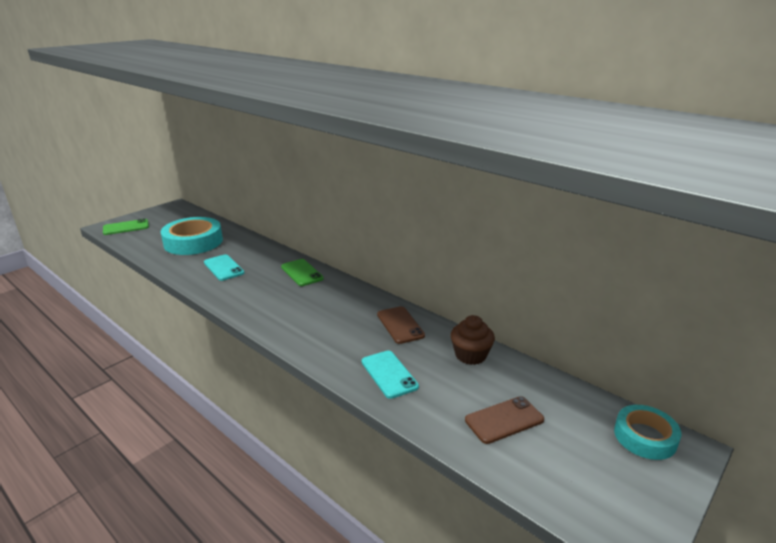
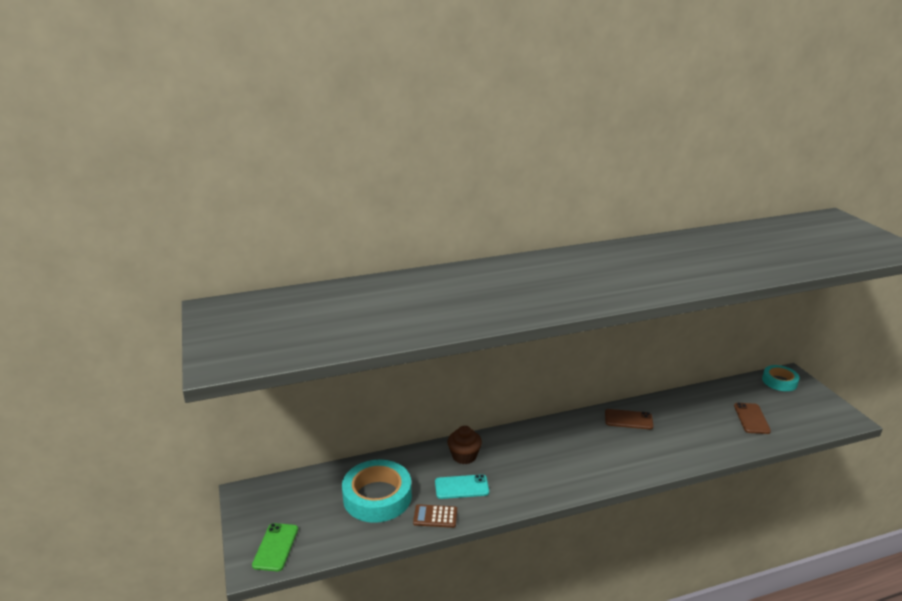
camera: 60 degrees left, 0 degrees up
(181, 267) = (435, 516): none -> brown calculator
(302, 273) = (509, 442): green phone -> none
(389, 374) = (688, 444): turquoise phone -> none
(470, 355) = (681, 405): brown cupcake -> brown cupcake (464, 456)

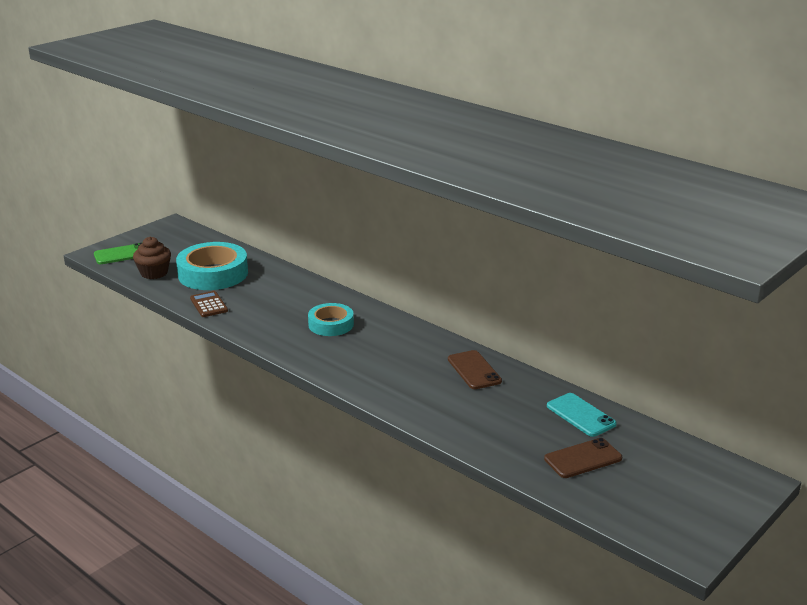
camera: 60 degrees right, 0 degrees up
(461, 487) = (260, 306): turquoise phone -> turquoise phone (580, 415)
(464, 456) = (308, 295): brown cupcake -> brown cupcake (154, 273)
(779, 381) = (718, 472): turquoise tape -> turquoise tape (331, 324)

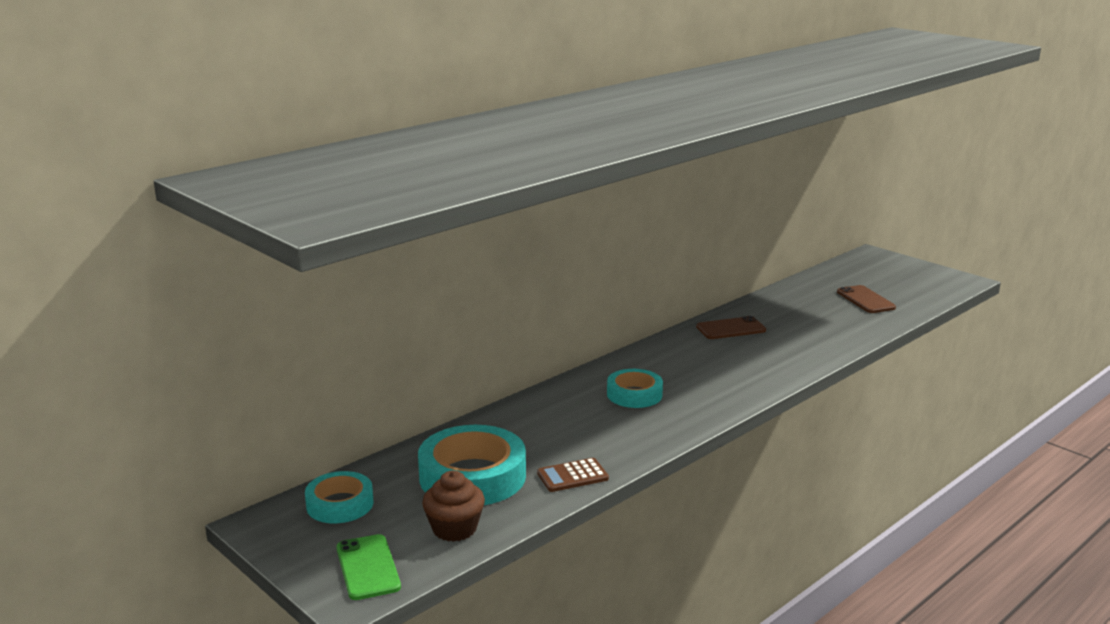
camera: 85 degrees left, 5 degrees down
(187, 241) = (340, 504): none -> turquoise tape
(580, 415) = (800, 295): turquoise phone -> none

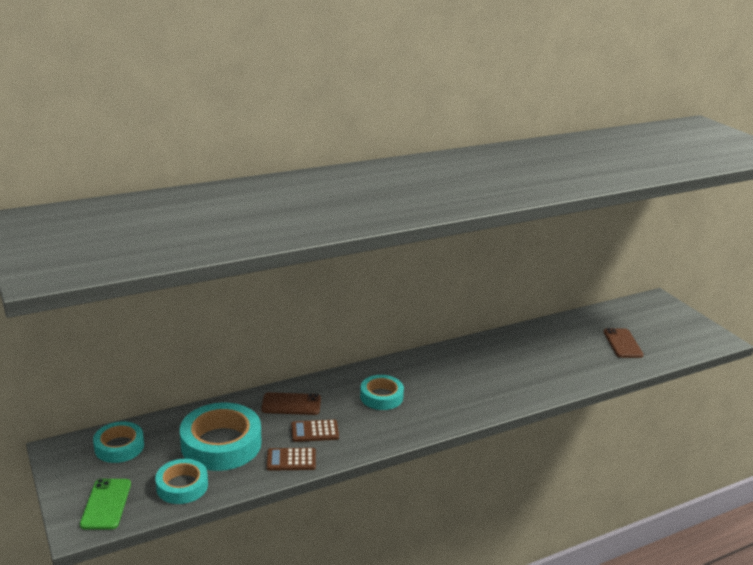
camera: 15 degrees right, 5 degrees up
(454, 529) = (182, 486): brown cupcake -> turquoise tape
(580, 442) = (314, 431): none -> brown calculator
(731, 329) = (494, 350): brown phone -> brown phone (291, 404)

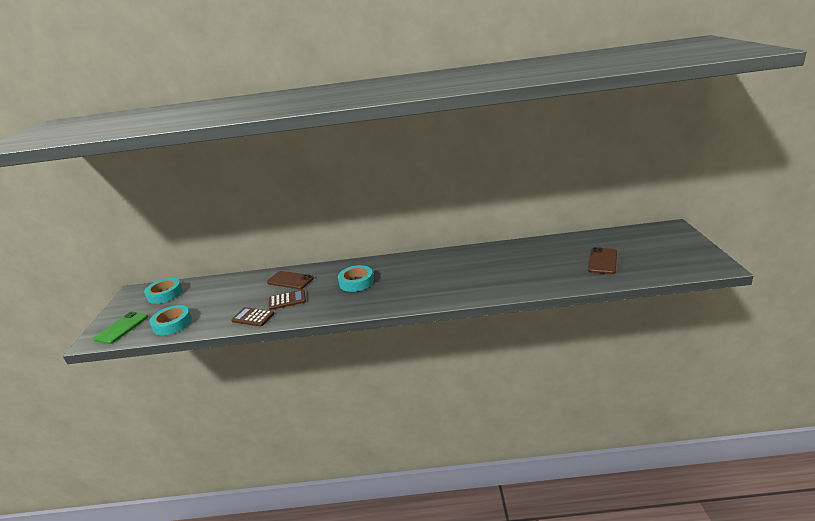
camera: 30 degrees right, 0 degrees up
(221, 444) = (222, 300): turquoise tape -> none
(314, 431) = (287, 300): brown calculator -> brown calculator turned 150 degrees clockwise

